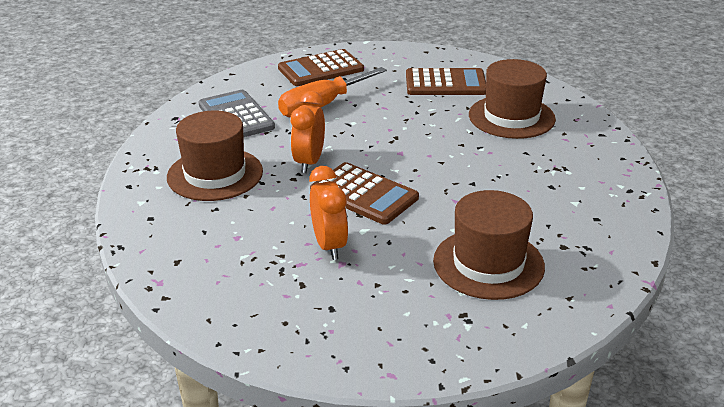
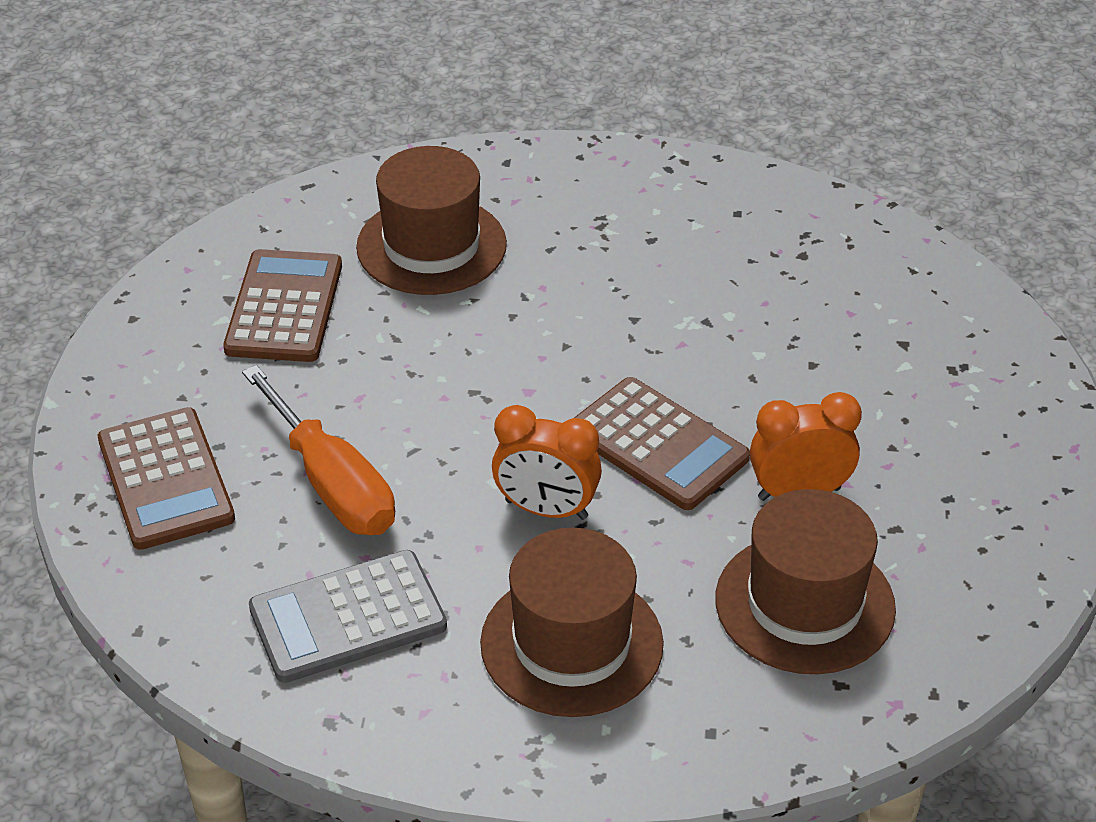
camera: 85 degrees left, 10 degrees up
(364, 194) = (657, 445): brown calculator -> brown calculator turned 90 degrees clockwise
(488, 263) = (843, 330): brown hat -> brown hat (804, 603)

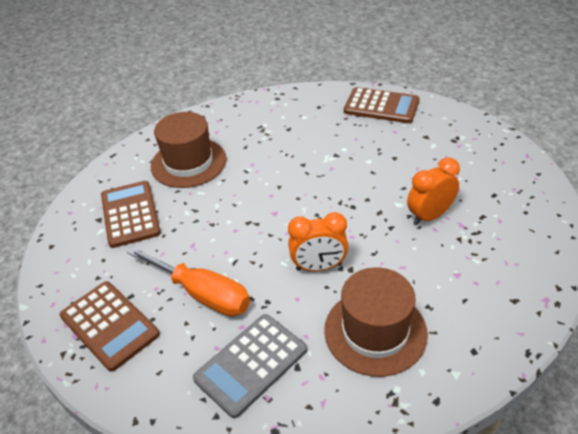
camera: 20 degrees left, 0 degrees up
(657, 445) = (351, 217): brown calculator -> brown calculator (381, 106)
(804, 603) = (470, 267): brown hat -> none

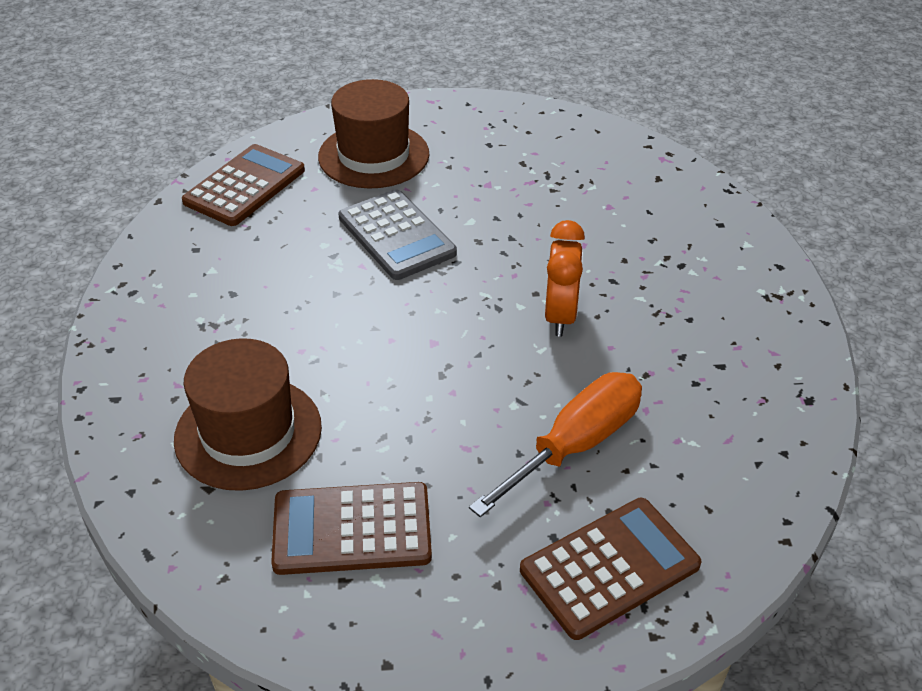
camera: 80 degrees left, 0 degrees up
(251, 364) = (710, 408): grey calculator -> grey calculator (396, 236)
(375, 331) = (680, 289): brown hat -> brown hat (373, 155)
(429, 216) = (504, 201): orange clock -> none

